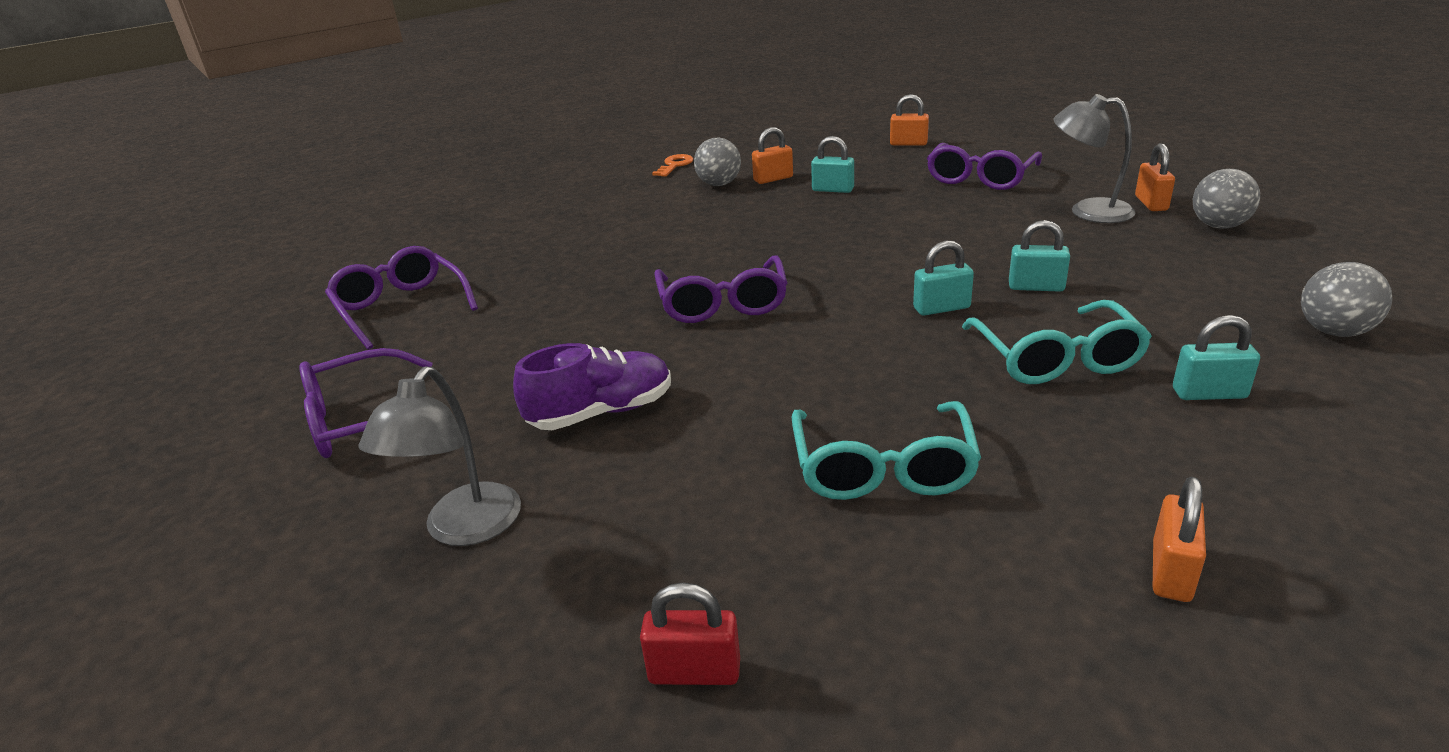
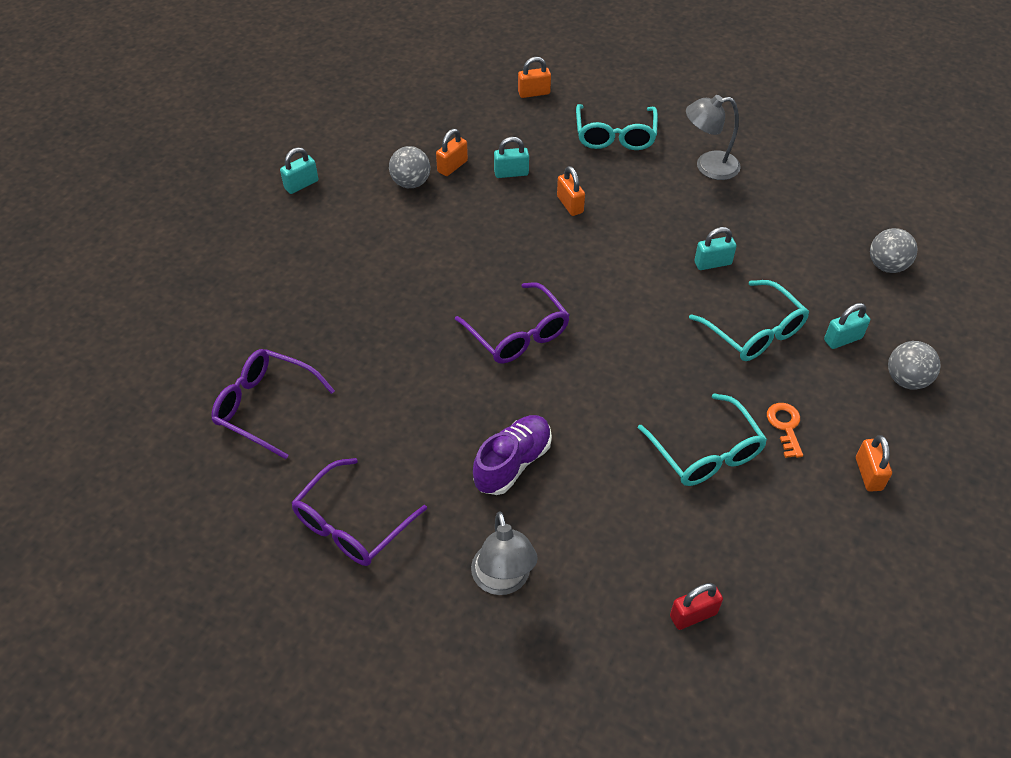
camera: 30 degrees left, 20 degrees up
(675, 165) = (349, 160): orange key -> orange key (785, 426)
(941, 308) = (665, 300): turquoise padlock -> turquoise padlock (301, 184)
(980, 178) = (615, 136): purple glasses -> turquoise glasses
(1151, 203) = (744, 149): orange padlock -> orange padlock (570, 204)
(1219, 226) = (795, 168): grey ball -> grey ball (906, 380)

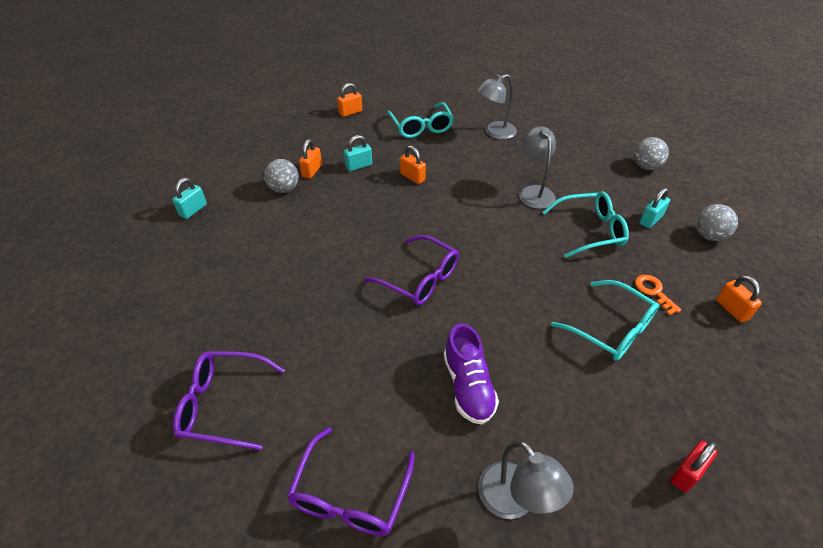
camera: 20 degrees left, 5 degrees down
(512, 463) = (468, 386): purple shoe -> purple shoe turned 150 degrees clockwise
(712, 263) = (534, 192): turquoise padlock -> grey lamp
(754, 331) = (590, 230): turquoise glasses -> turquoise glasses turned 45 degrees counterclockwise

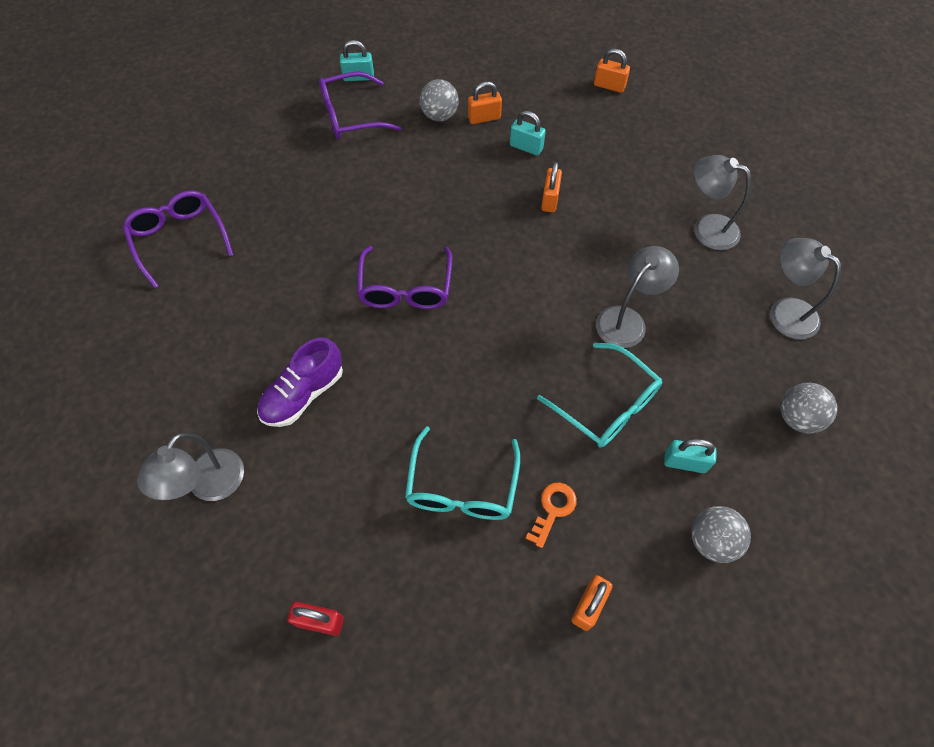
camera: 55 degrees right, 15 degrees up
(350, 494) = (152, 367): purple glasses -> purple glasses (351, 116)
(421, 127) = (646, 158): turquoise glasses -> none
(574, 136) = (784, 311): none -> grey lamp

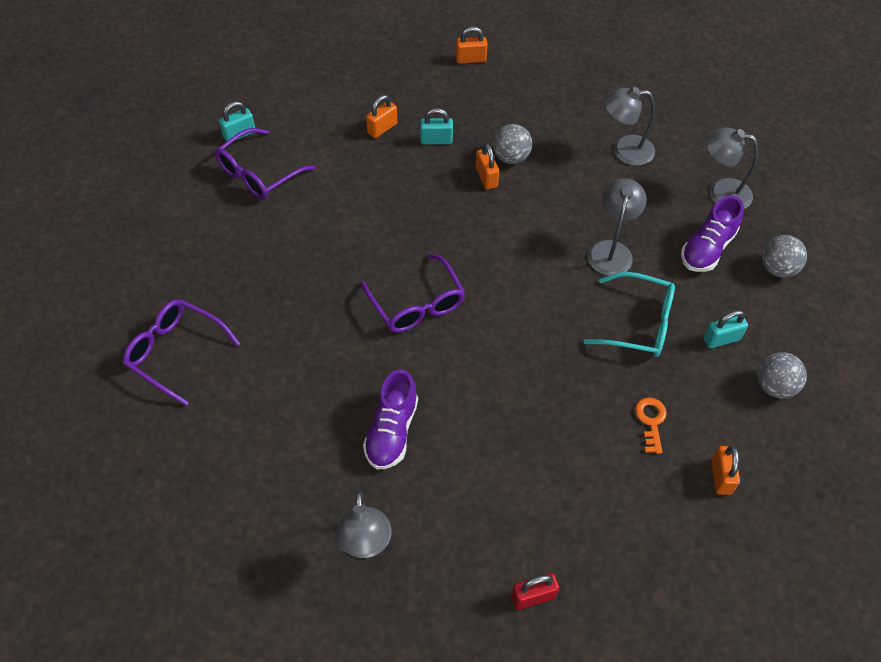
camera: 30 degrees left, 5 degrees down
(439, 116) = (341, 142): grey ball -> grey ball (511, 157)
(462, 487) = (572, 439): turquoise glasses -> none
(731, 362) = (707, 248): none -> purple shoe

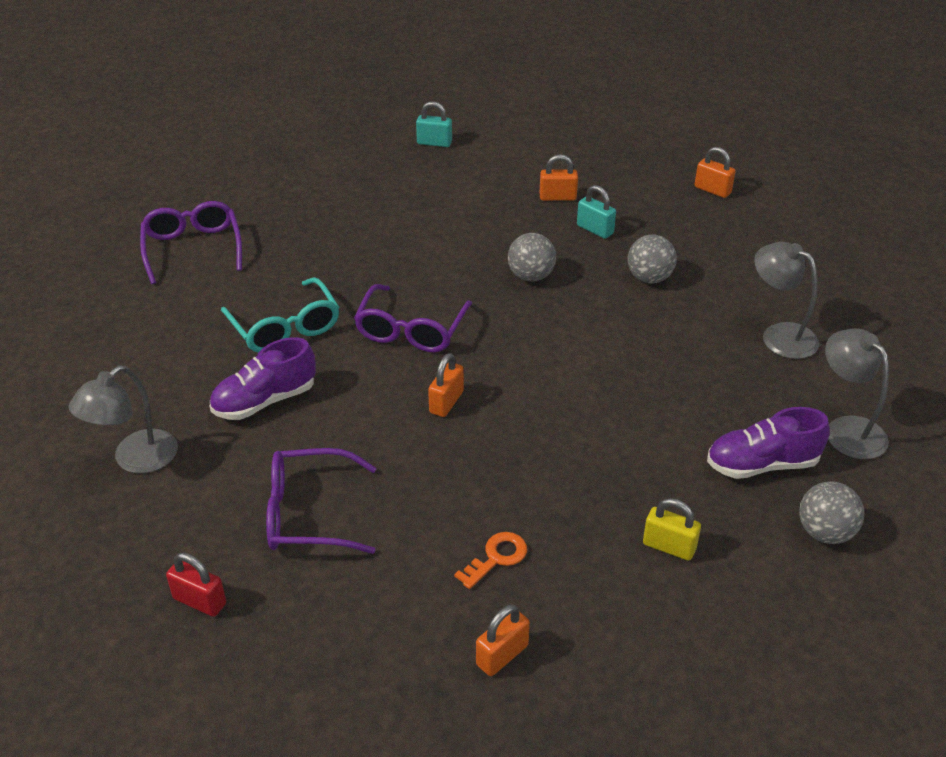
camera: 45 degrees right, 15 degrees down
(259, 173) = (413, 174): purple glasses -> purple glasses (309, 513)
(486, 177) = (603, 279): orange padlock -> orange padlock (446, 402)
(611, 250) = (651, 402): grey lamp -> none
(638, 323) = (596, 475): turquoise glasses -> turquoise glasses (285, 327)
(721, 339) = (669, 546): turquoise padlock -> yellow padlock
(774, 386) = (673, 627): grey ball -> grey ball (531, 276)

